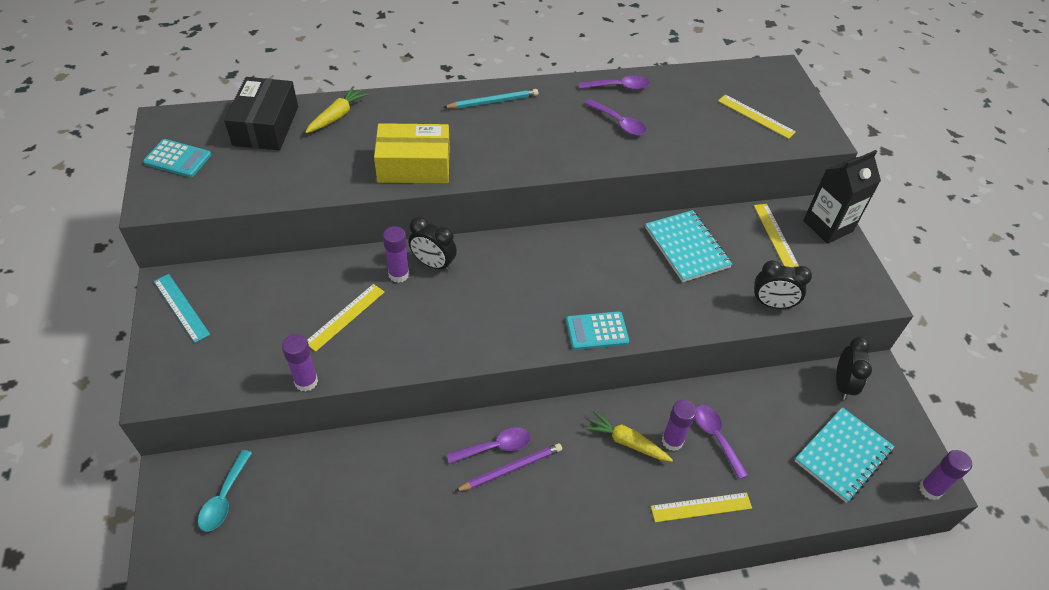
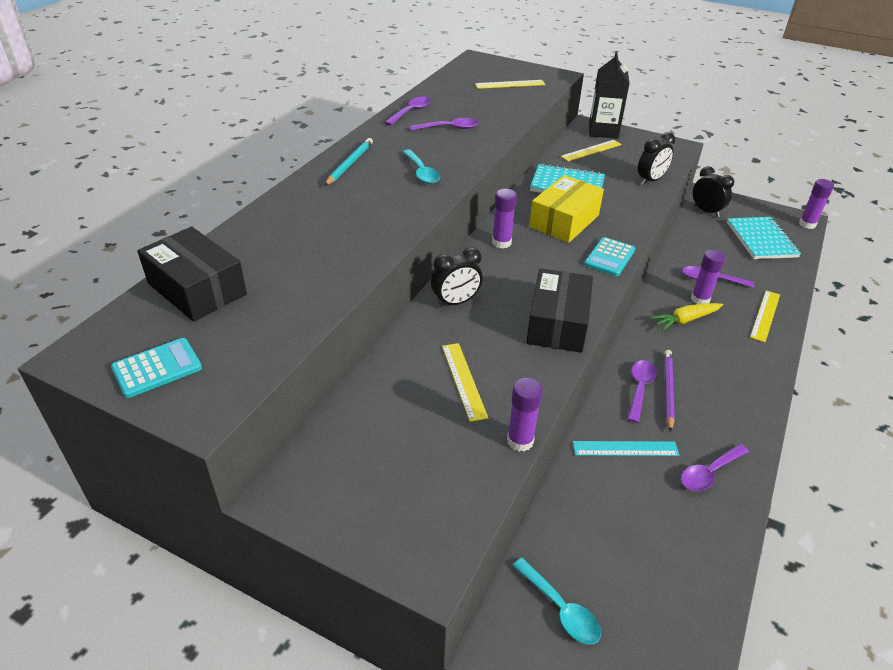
camera: 50 degrees left, 10 degrees down
(181, 307) = (326, 497): turquoise ruler -> turquoise ruler (625, 448)
(337, 116) = (248, 242): yellow carrot -> none
(399, 274) = (446, 326): purple glue stick -> purple glue stick (501, 243)
(414, 166) = (374, 230): yellow box -> yellow box (564, 221)
(430, 541) = (709, 473): none -> purple spoon
(464, 339) = (557, 323): none -> black box
(525, 145) = (422, 172): none -> turquoise spoon
(775, 235) = (591, 150): yellow ruler -> yellow ruler turned 60 degrees counterclockwise

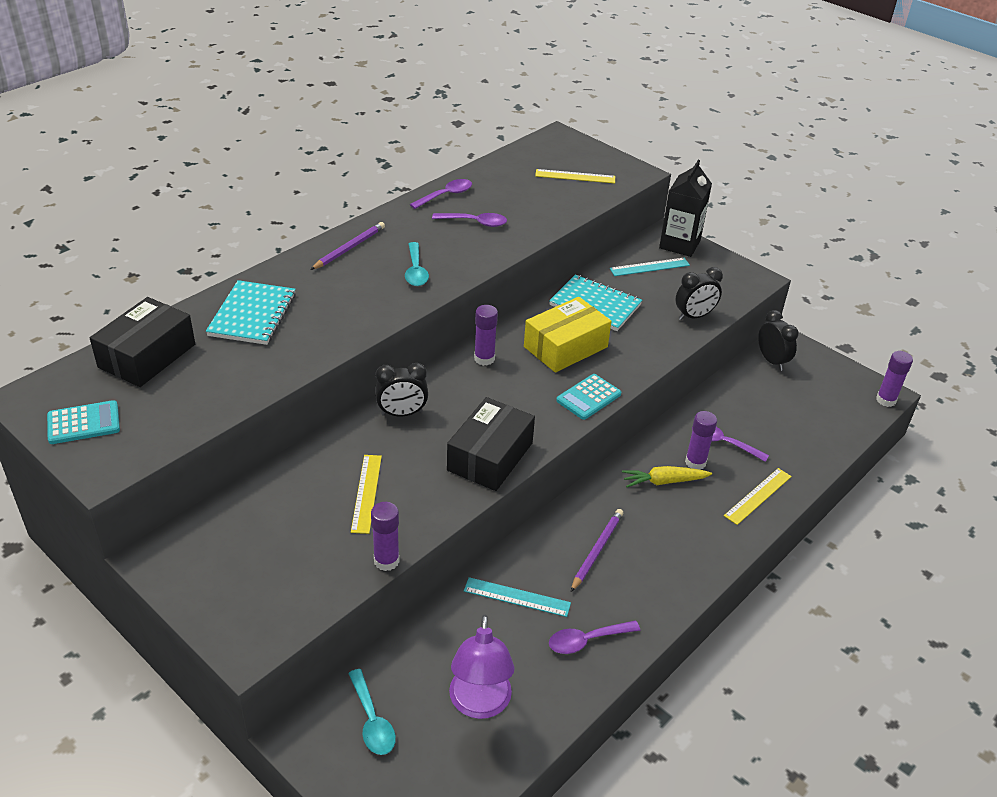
camera: 15 degrees right, 0 degrees up
(197, 289) = (147, 356): black box -> black box turned 60 degrees clockwise
(349, 164) = (349, 248): turquoise pencil -> purple pencil
(591, 150) = (649, 267): yellow ruler -> turquoise ruler
(639, 388) = (568, 542): purple spoon -> none
(652, 561) = (479, 704): none -> purple lamp
(761, 240) = (815, 408): turquoise notebook -> turquoise notebook (252, 315)

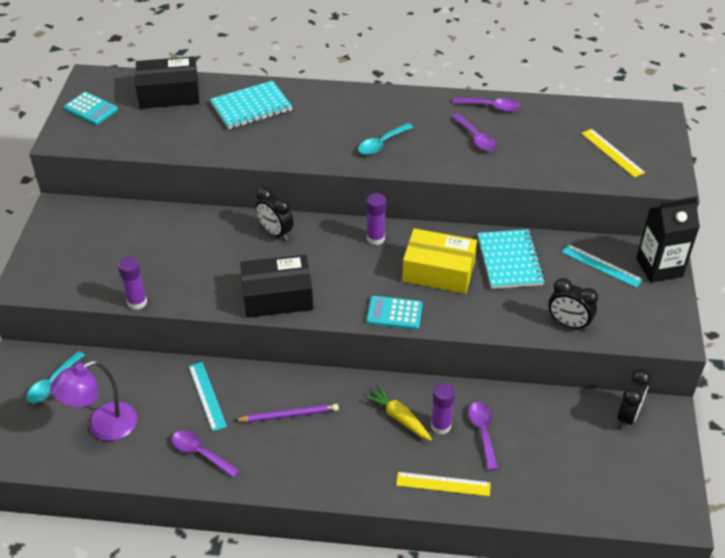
camera: 55 degrees right, 5 degrees up
(349, 248) = (369, 102): purple pencil -> none
(366, 493) = (186, 260): yellow ruler -> none
(886, 400) = (671, 522): purple glue stick -> none

